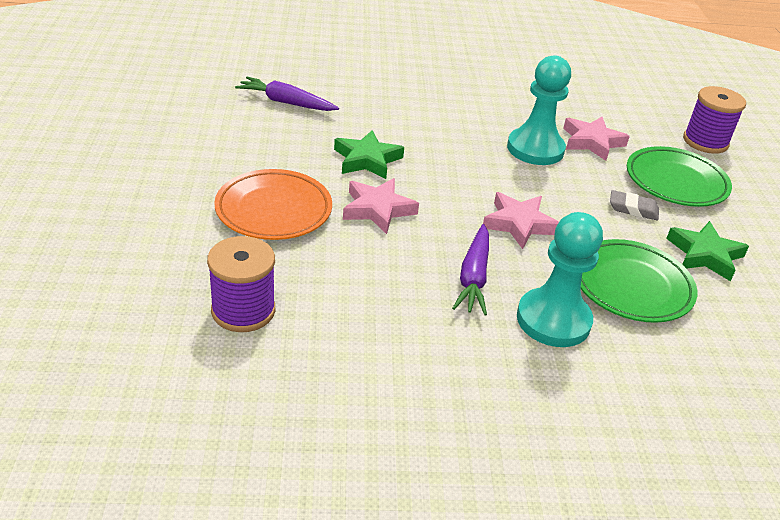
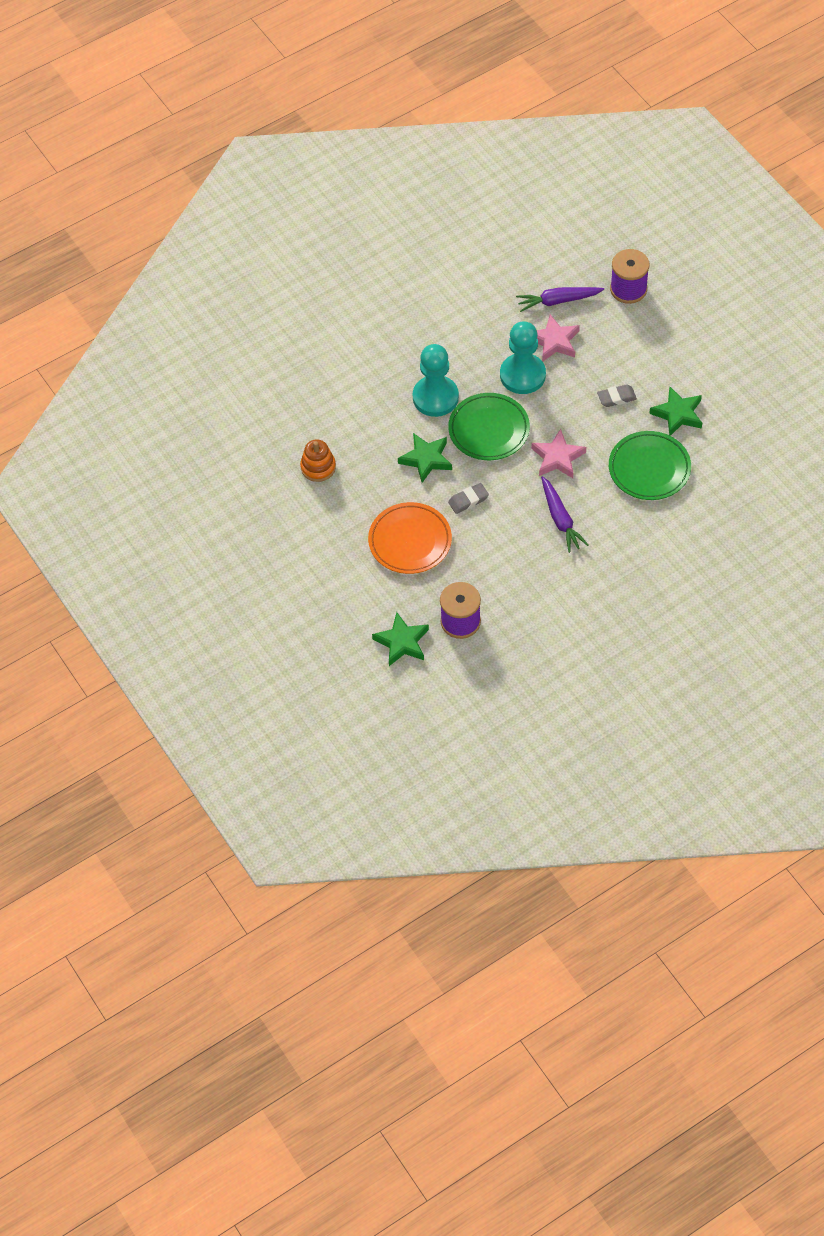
camera: 25 degrees left, 20 degrees up
(149, 292) = (402, 642): none -> green star
(252, 117) = (318, 467): none -> orange stacking toy
(286, 102) = (325, 436): purple carrot -> purple carrot (558, 301)
(378, 209) = (468, 500): pink star -> grey eraser
(553, 320) = (621, 523): turquoise pawn -> turquoise pawn (435, 397)
(676, 182) = (629, 350): green plate -> green plate (489, 430)

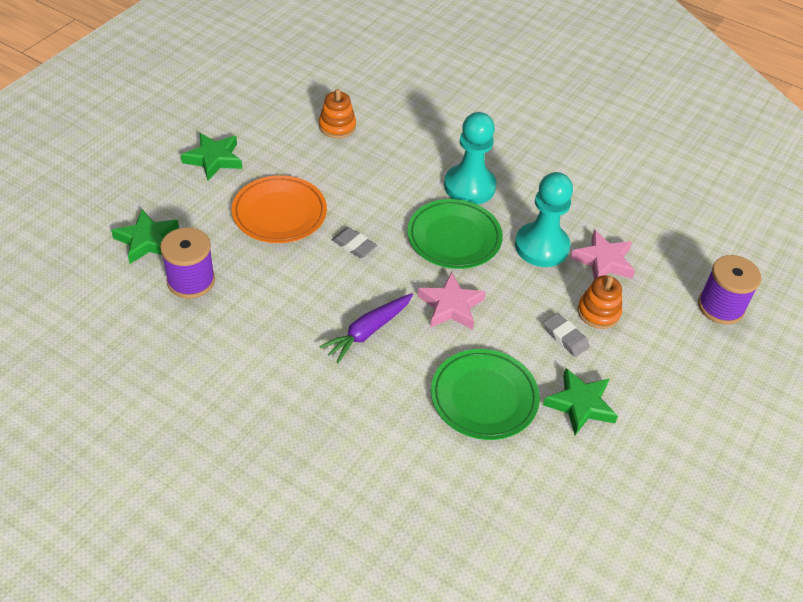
camera: 60 degrees right, 10 degrees down
(426, 459) = (388, 199): green star -> green star (214, 159)
(558, 301) = (658, 250): purple carrot -> none
(602, 367) = (598, 312): none -> orange stacking toy

